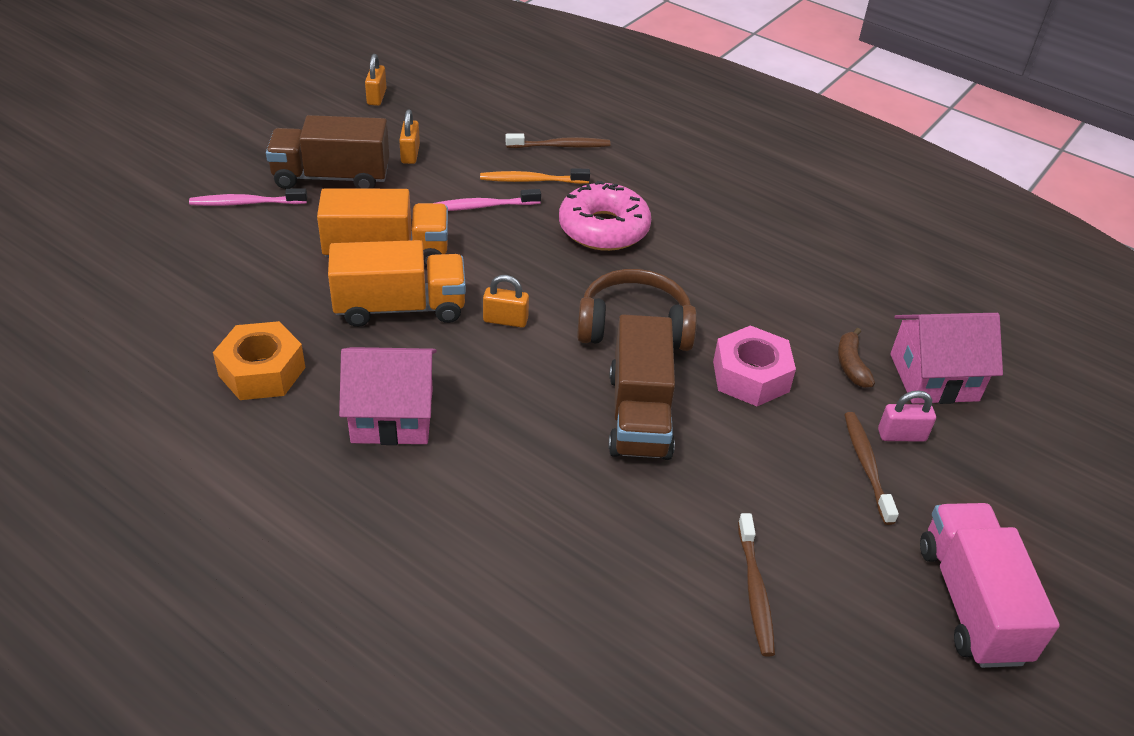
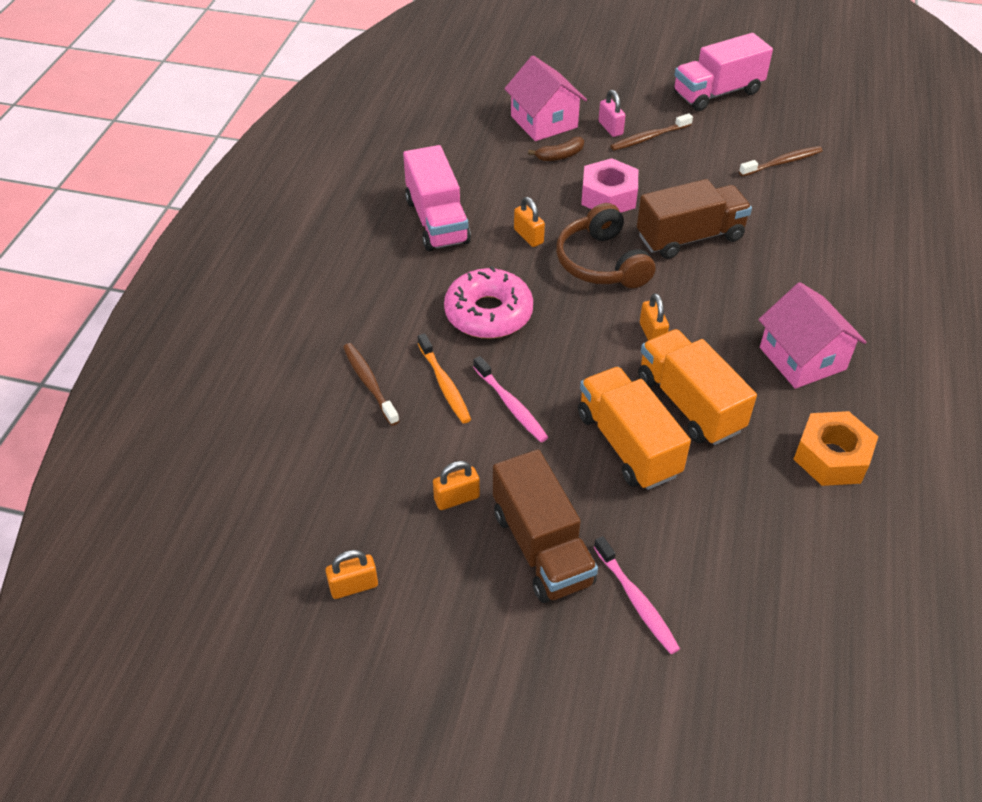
camera: 110 degrees left, 5 degrees up
(706, 289) = (528, 236): none -> orange padlock
(762, 237) = (437, 221): none -> pink truck

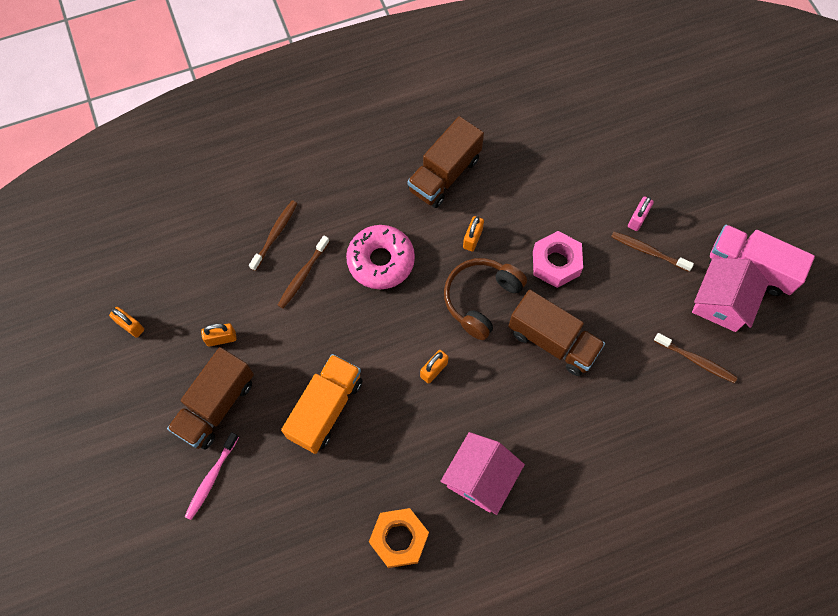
camera: 55 degrees right, 20 degrees up
(437, 221) = (444, 174): pink truck -> brown truck
(444, 384) = (303, 275): orange toothbrush -> brown toothbrush
(456, 498) = (221, 338): orange padlock -> orange padlock turned 45 degrees counterclockwise
(511, 405) = (312, 323): pink toothbrush -> none
(544, 122) = (607, 171): pink house -> pink house (721, 303)
(560, 156) = (576, 205): brown banana -> none
(689, 404) = (386, 427): orange truck -> none

